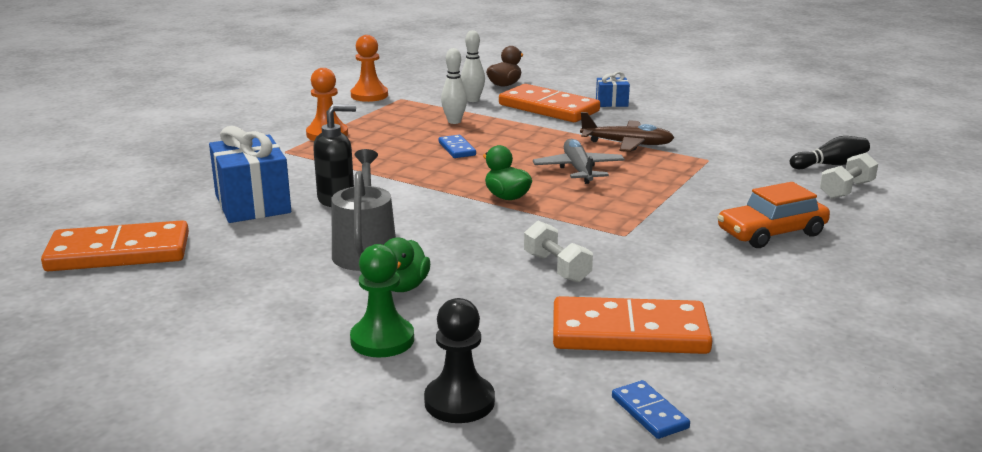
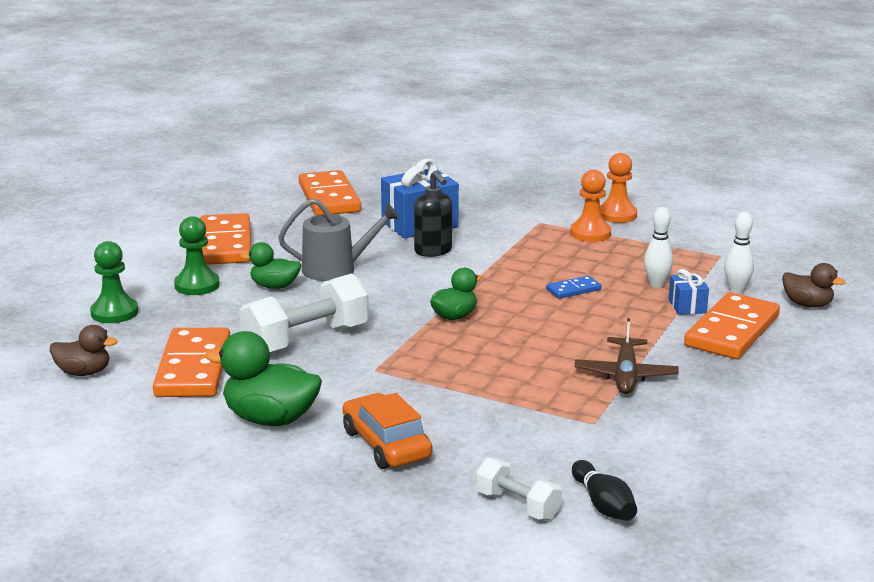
camera: 85 degrees right, 0 degrees up
(242, 323) = (225, 244): none -> orange domino
(369, 95) = (719, 240): orange pawn -> orange pawn (617, 215)
(459, 402) = (114, 312): black pawn -> green pawn
(557, 268) = (306, 340): white dumbbell -> white dumbbell, size x1.79
(578, 169) = (535, 348): grey plane -> none
(611, 103) = (777, 368): blue gift -> blue gift (687, 306)
(649, 412) = (84, 372): blue domino -> brown duck
(740, 285) = (270, 419): none -> green duck

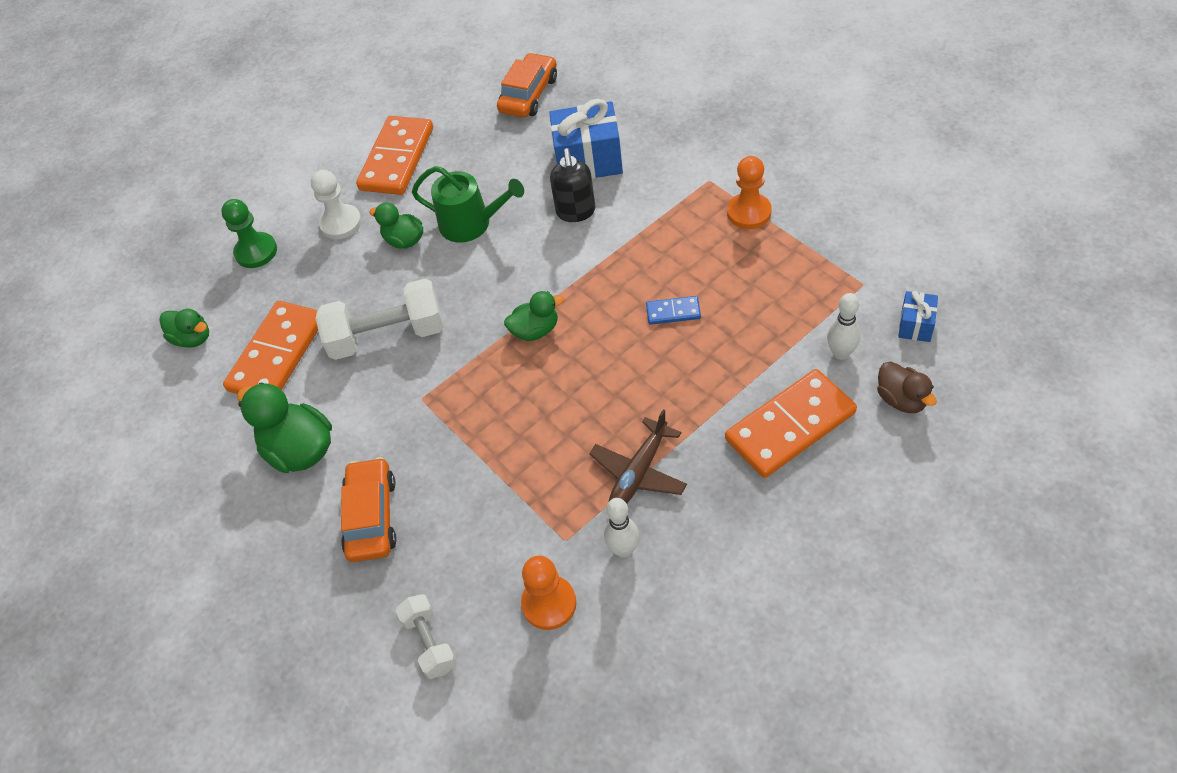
camera: 30 degrees right, 30 degrees up
(84, 372) = (193, 338): brown duck -> green duck
(197, 285) = (341, 223): green pawn -> white pawn
(329, 198) = (529, 95): orange domino -> orange car
(336, 269) = (471, 224): grey watering can -> green watering can
(603, 504) = (502, 667): black bowling pin -> none
(617, 215) = (797, 183): orange pawn -> orange pawn (549, 603)
(656, 284) = (762, 323): white bowling pin -> white bowling pin (623, 549)
(687, 306) = (770, 370): blue gift -> blue gift (915, 325)

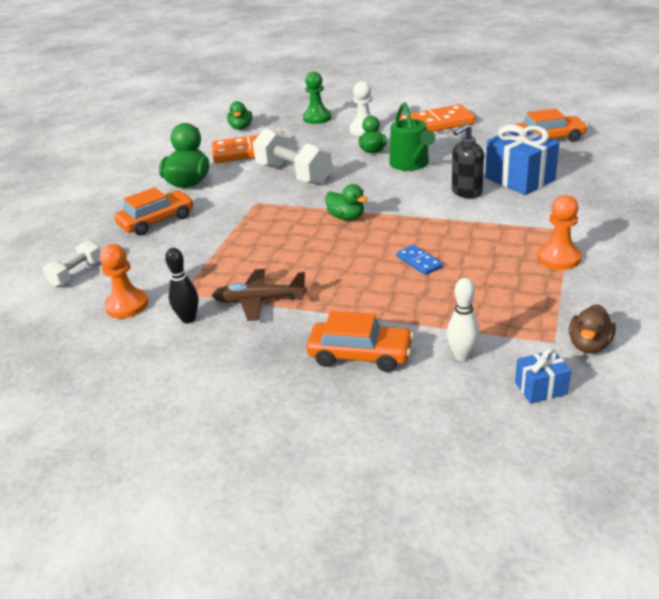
camera: 55 degrees right, 20 degrees down
(623, 549) = (188, 319): white bowling pin -> black bowling pin
(790, 426) = (360, 355): orange domino -> orange car
(901, 399) = (445, 408): brown duck -> brown duck (589, 345)

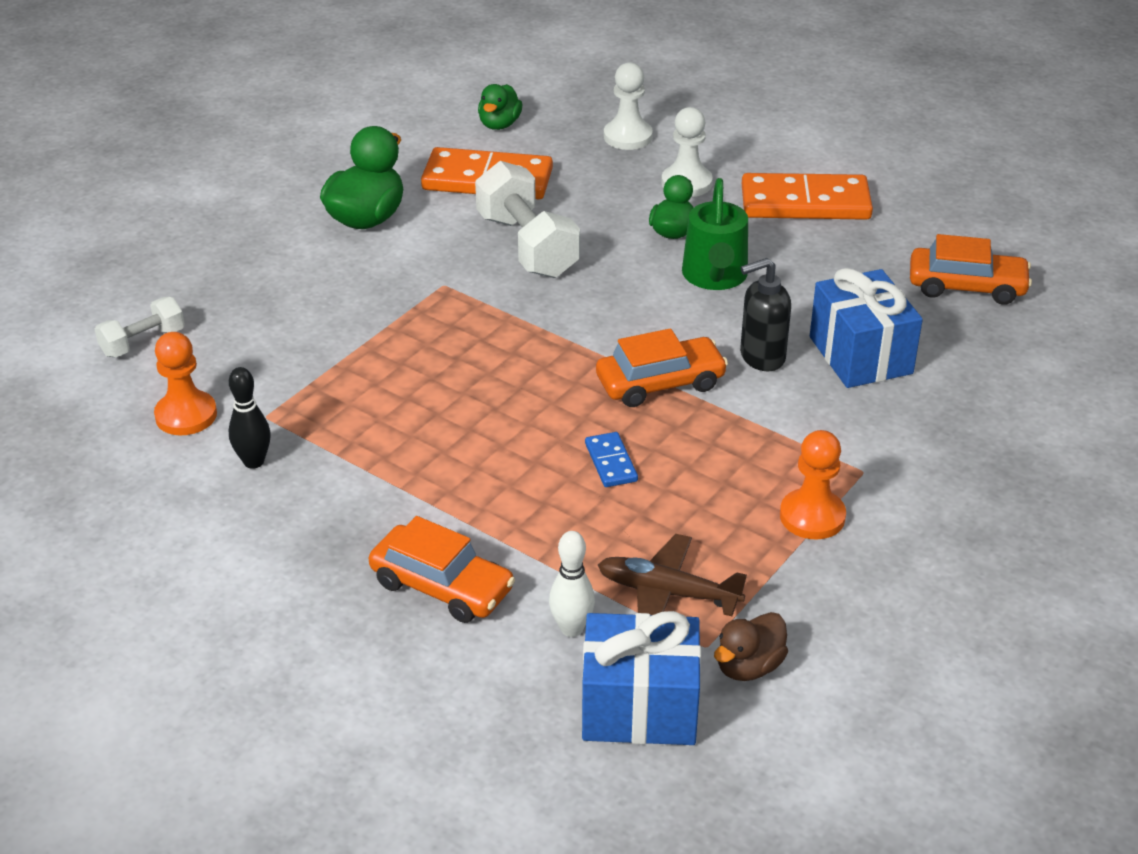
camera: 15 degrees right, 5 degrees up
(157, 221) = (288, 279): orange car -> orange car (660, 383)
(259, 301) = (358, 461): brown plane -> brown plane (667, 593)
(317, 118) = (627, 137): green pawn -> white pawn
(346, 217) = (557, 352): green duck -> none
(541, 388) = (639, 707): blue gift -> blue gift, size x1.96

